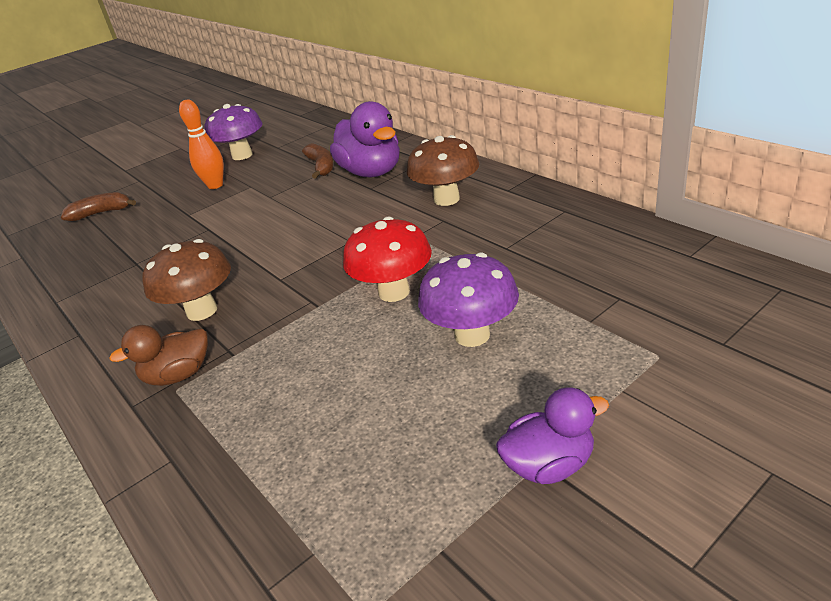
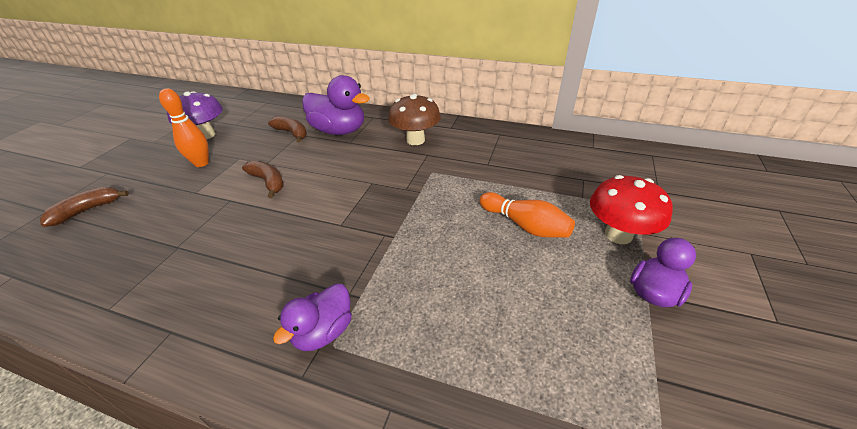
camera: 35 degrees left, 5 degrees up
(179, 375) = (324, 331): brown duck -> purple duck
(202, 311) = (292, 269): brown mushroom -> none
(254, 218) = (268, 182): none -> brown banana
(394, 292) = (442, 211): red mushroom -> red mushroom (618, 235)
(472, 335) = (525, 225): purple mushroom -> orange bowling pin

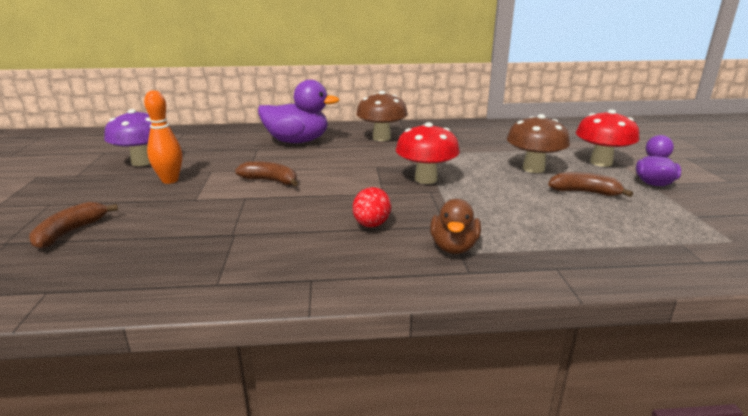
camera: 25 degrees left, 15 degrees down
(286, 270) = (371, 225): none -> red egg
(292, 133) = (247, 148): brown banana -> brown banana (584, 192)
(324, 331) = (454, 247): purple duck -> brown duck
(397, 214) = (425, 179): none -> red mushroom
(525, 225) = (533, 168): orange bowling pin -> brown mushroom

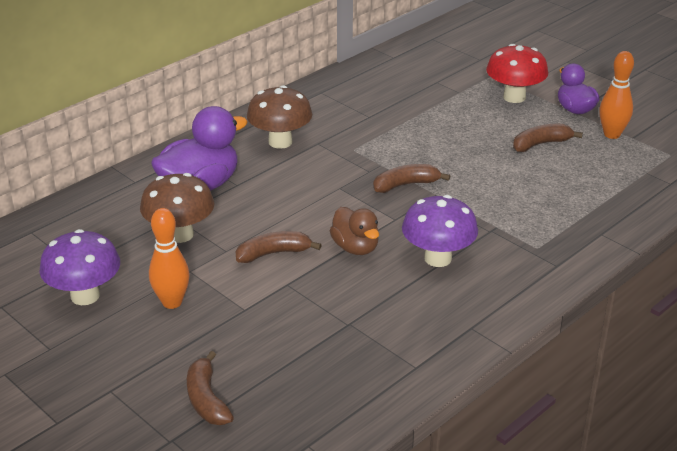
camera: 40 degrees left, 10 degrees up
(371, 225) = (438, 258): red egg -> purple mushroom
(425, 179) = (406, 185): red mushroom -> brown banana
(454, 247) = (521, 249): brown duck -> brown duck (355, 248)
(533, 168) = (473, 130): brown mushroom -> brown mushroom (180, 234)
(673, 207) = (612, 134): none -> orange bowling pin

